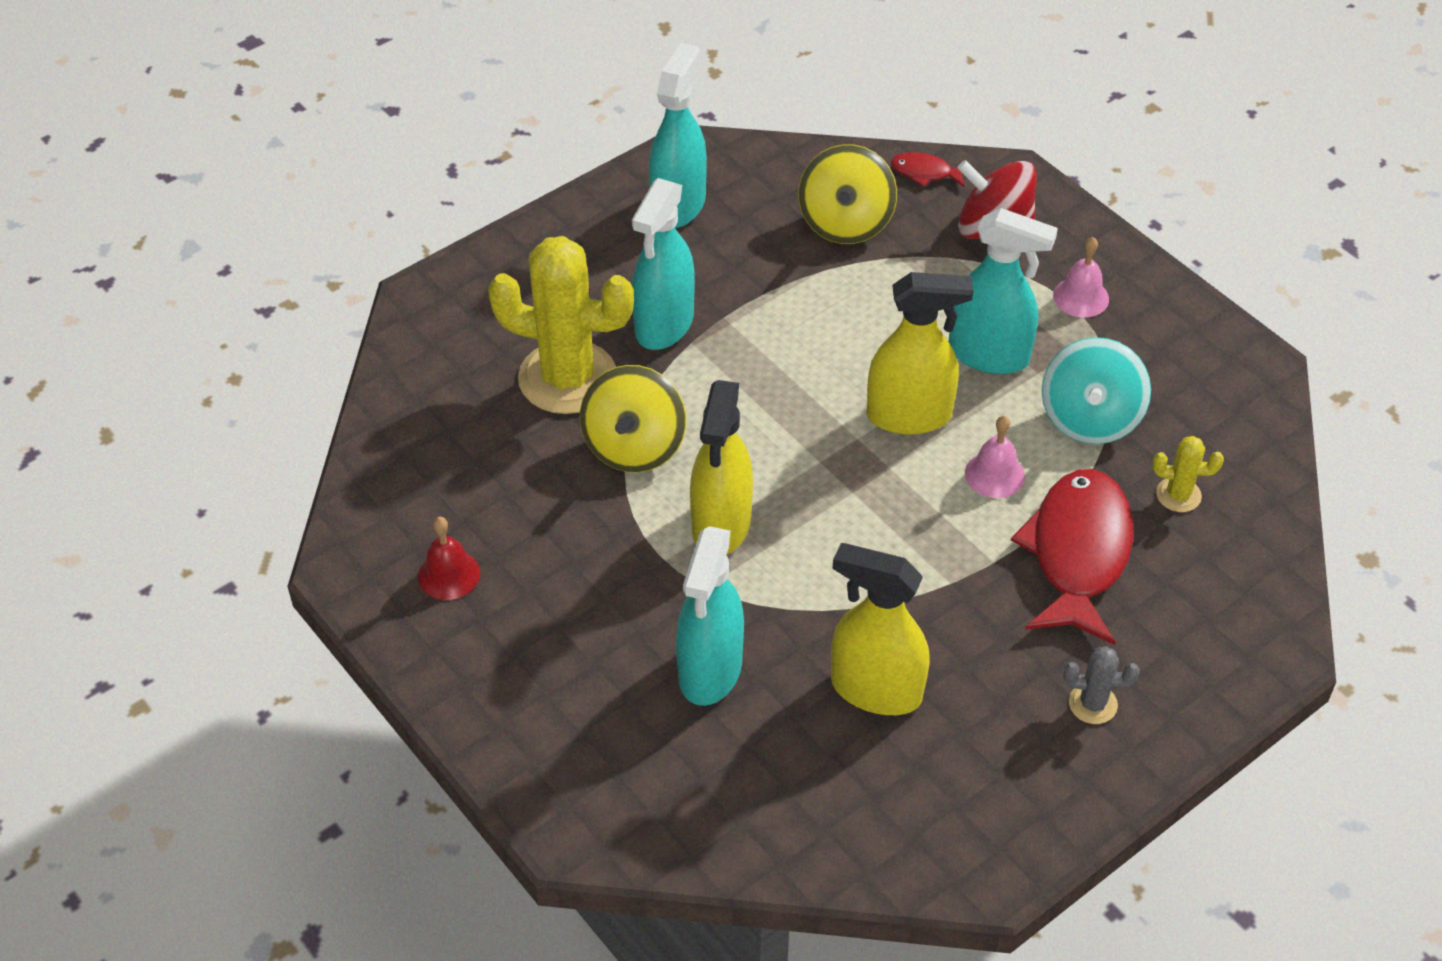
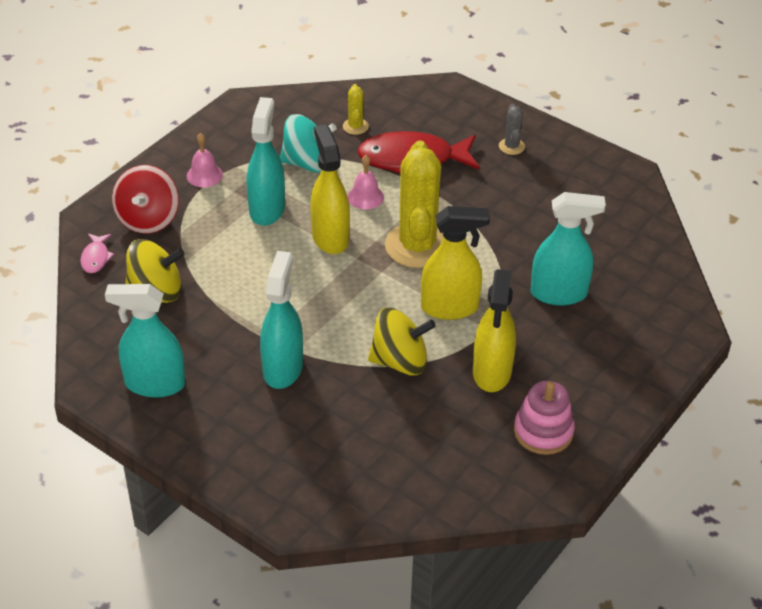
camera: 105 degrees left, 5 degrees down
(449, 574) = (543, 431): red bell -> pink stacking toy
(567, 378) = (349, 409): yellow cactus -> yellow cactus (417, 246)
(664, 325) = (283, 368): turquoise spray bottle -> turquoise spray bottle turned 90 degrees counterclockwise
(875, 689) = (540, 225): yellow spray bottle -> yellow spray bottle (492, 372)
(925, 173) = (96, 258): red fish -> pink fish

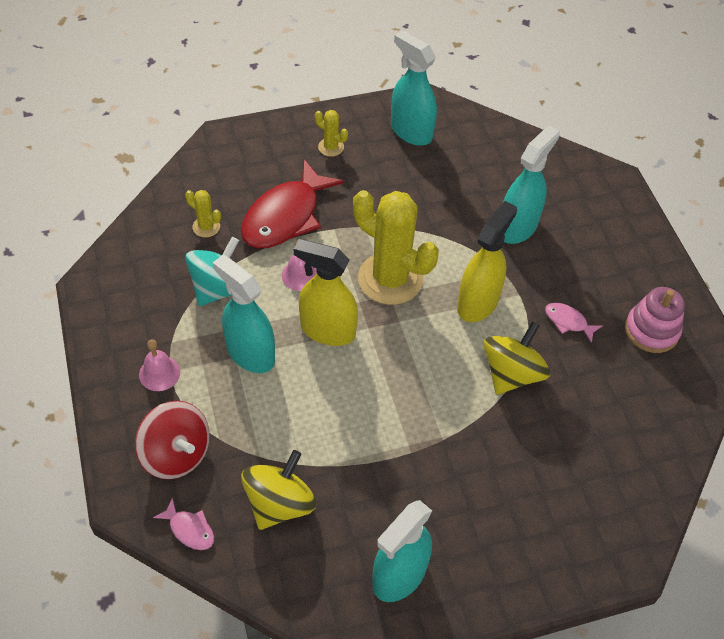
camera: 55 degrees left, 10 degrees up
(283, 368) = (456, 461): turquoise spray bottle -> turquoise spray bottle (411, 131)
(492, 372) = (568, 322): yellow spray bottle -> pink fish
(511, 146) = (331, 147): grey cactus -> yellow cactus

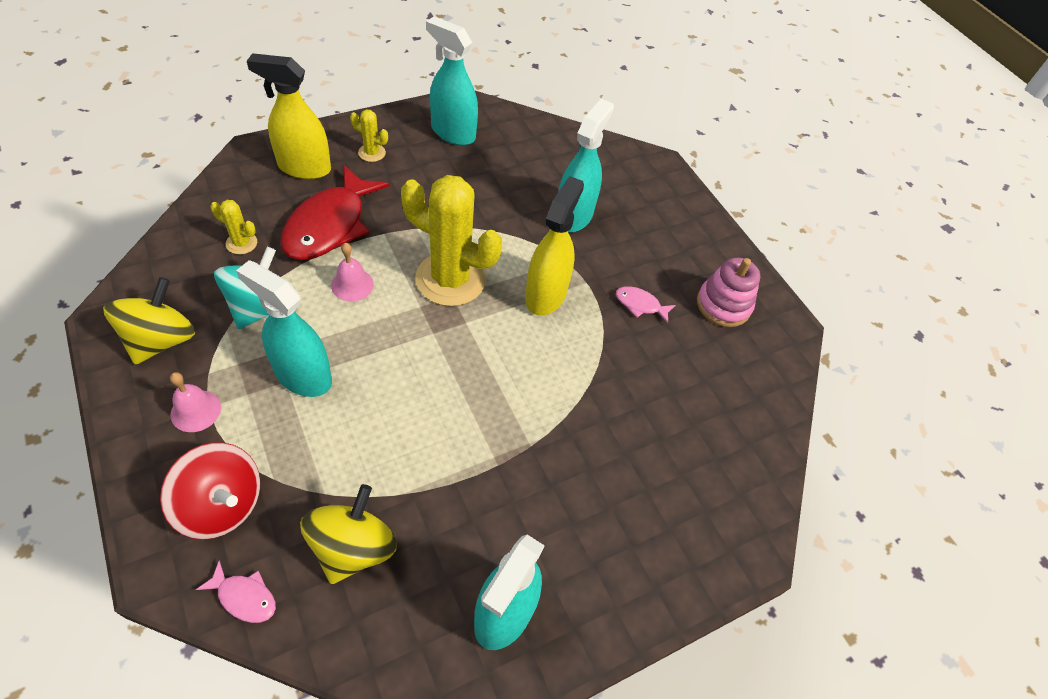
camera: 15 degrees left, 0 degrees up
(327, 330) = (388, 340): yellow spray bottle -> yellow spray bottle (304, 167)
(511, 373) = (592, 364): yellow spinning top -> yellow spinning top (161, 340)

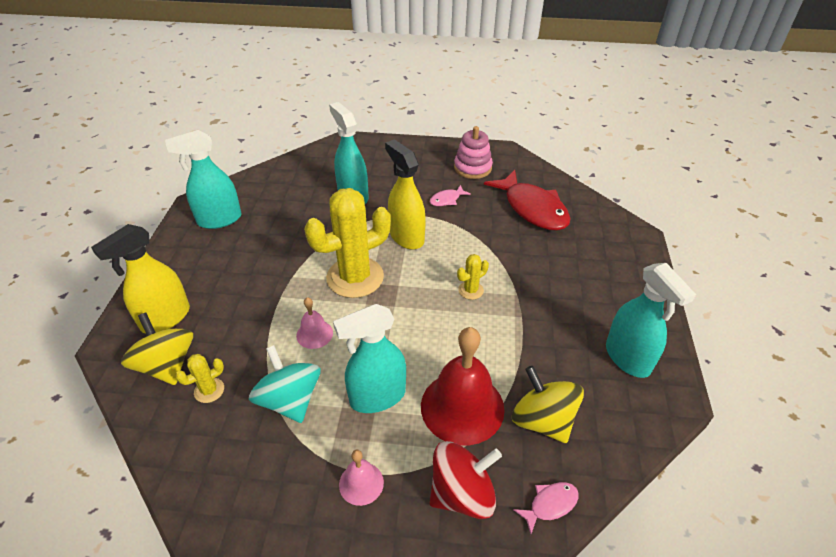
camera: 50 degrees left, 10 degrees down
(161, 340) = (267, 486): yellow spinning top -> yellow spinning top (167, 365)
(330, 225) = (243, 325): red fish -> red fish (532, 208)
(330, 458) = (462, 407): none -> red bell
(372, 153) = (192, 271): yellow cactus -> yellow cactus (471, 290)

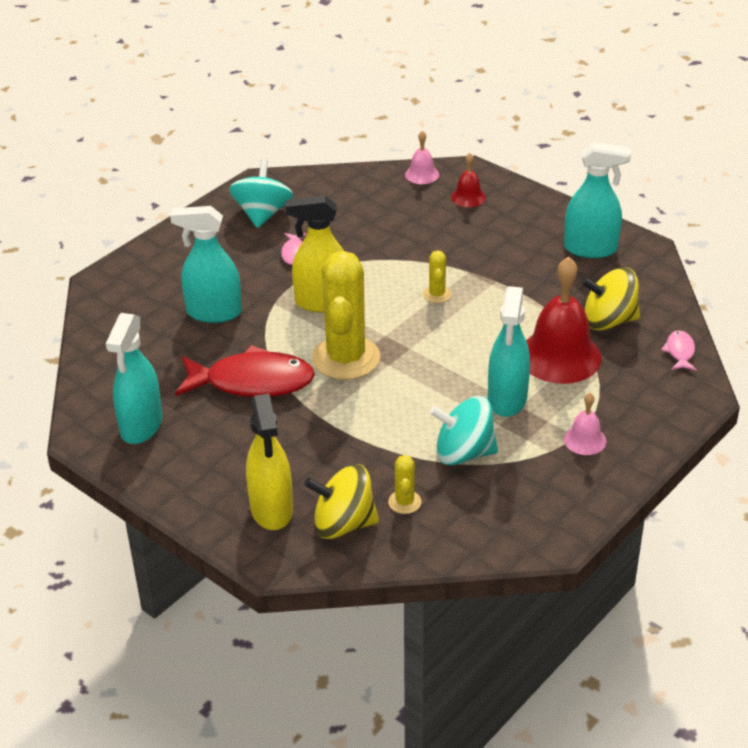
camera: 55 degrees left, 5 degrees down
(314, 334) = (397, 411): pink bell -> pink bell (422, 174)
(462, 493) = (637, 390): red spinning top -> none
(472, 168) = (262, 214): pink stacking toy -> turquoise spinning top
(532, 208) = (368, 208): red fish -> red fish (252, 382)
(605, 251) = (468, 197): none -> red bell

